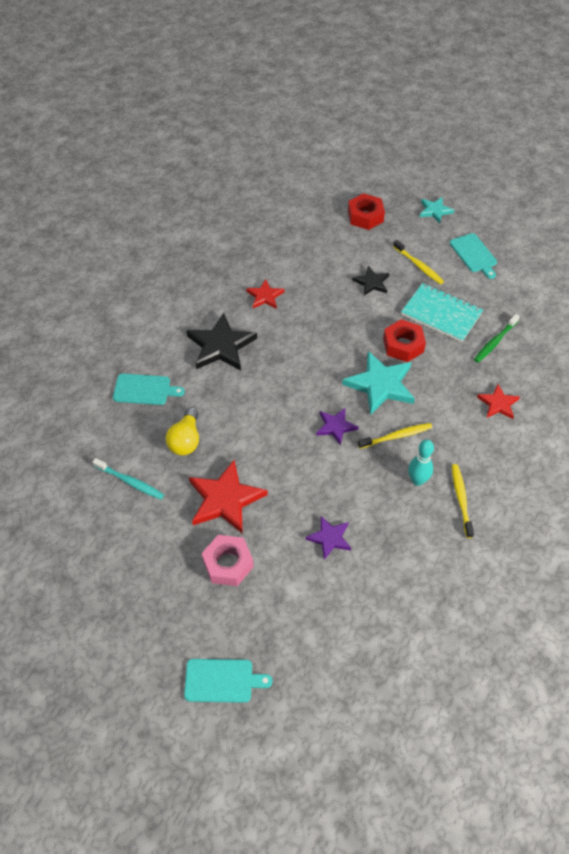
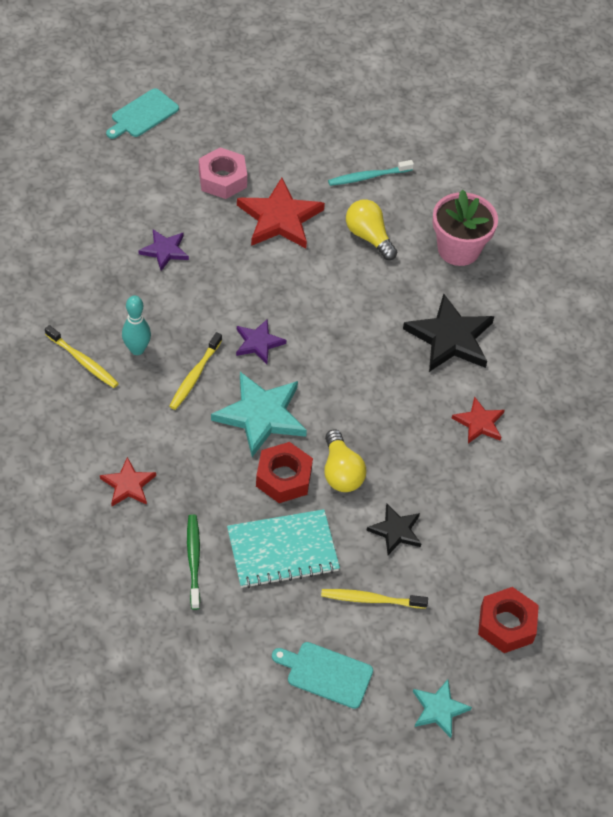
camera: 130 degrees right, 0 degrees up
(144, 390) = (458, 249): turquoise cutting board -> pink flower pot
(368, 326) = (341, 472): none -> yellow light bulb

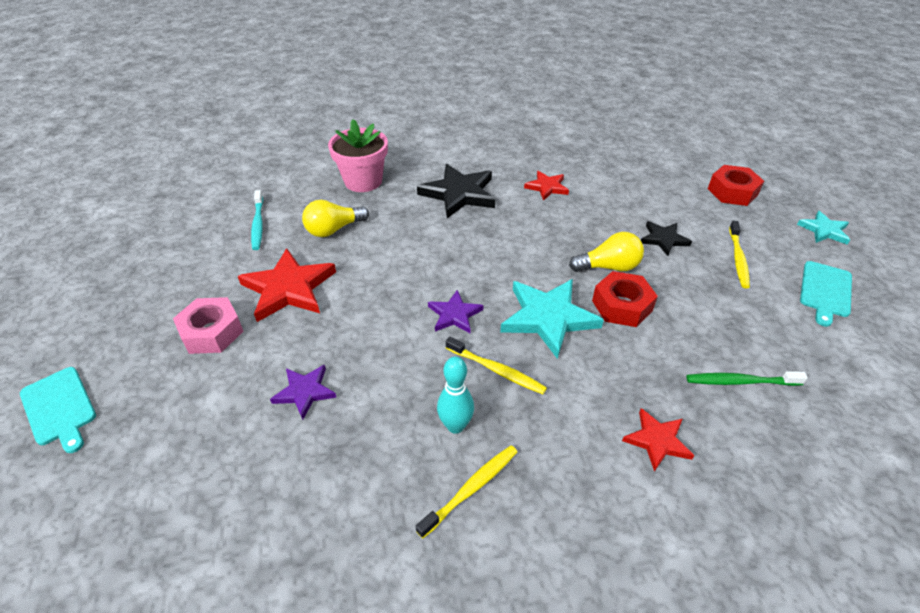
camera: 80 degrees left, 10 degrees down
(282, 551) = (706, 311): turquoise notebook -> none

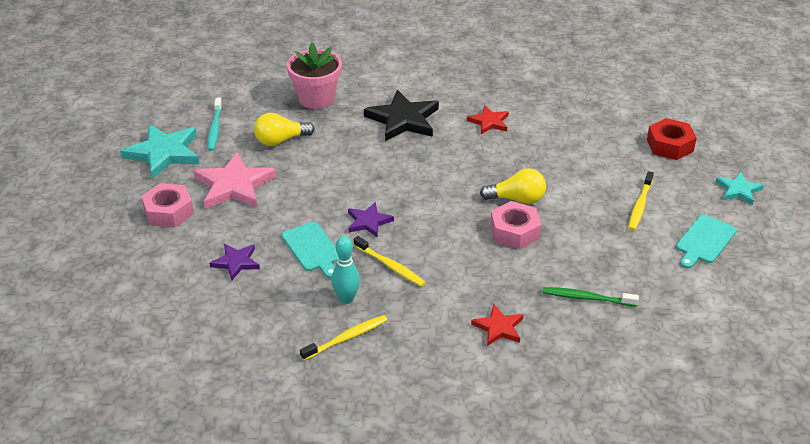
camera: 10 degrees right, 5 degrees down
(59, 408) = (53, 250): turquoise cutting board -> turquoise cutting board (312, 248)
(288, 288) = (234, 185): red star -> pink star
(548, 318) = (447, 233): turquoise star -> turquoise star (164, 153)
(622, 305) = (514, 231): red nut -> pink nut
(663, 239) = (579, 181): black star -> none

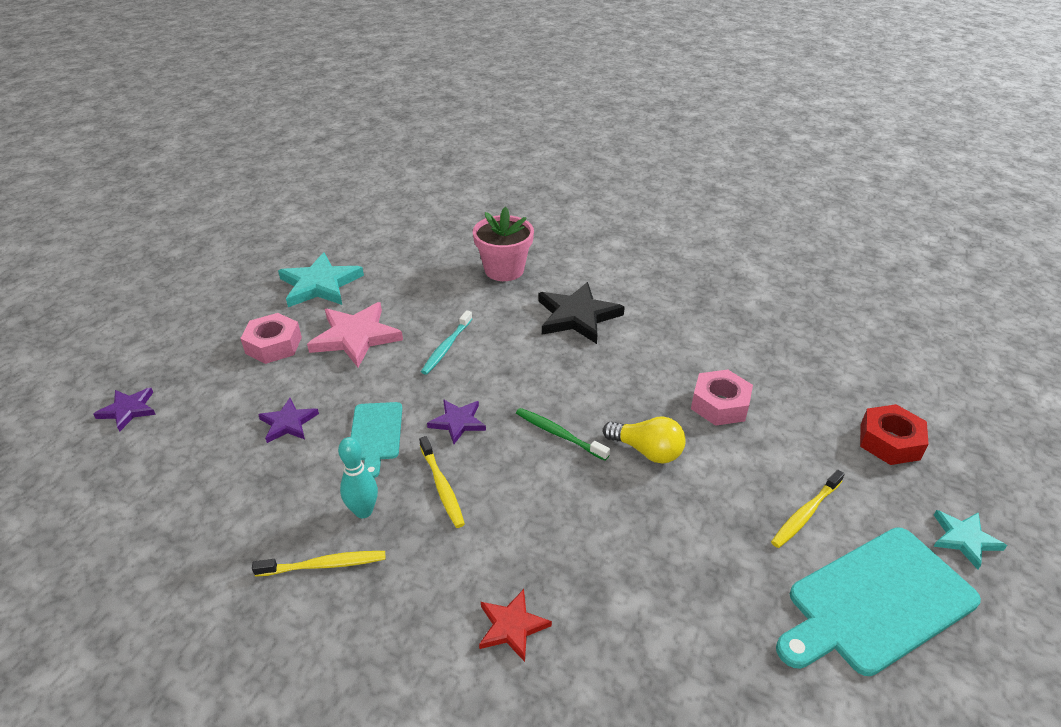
camera: 25 degrees right, 0 degrees up
(89, 295) = (128, 410): none -> purple star
(215, 128) = (385, 273): turquoise toothbrush -> turquoise toothbrush (446, 347)
(281, 140) = (437, 303): yellow light bulb -> none
(489, 122) = (671, 345): red star -> none
(514, 231) = (618, 493): pink nut -> pink nut (719, 404)
(587, 298) = (657, 629): green toothbrush -> green toothbrush (559, 434)
(704, 241) = (876, 601): turquoise cutting board -> turquoise cutting board, size x1.78

